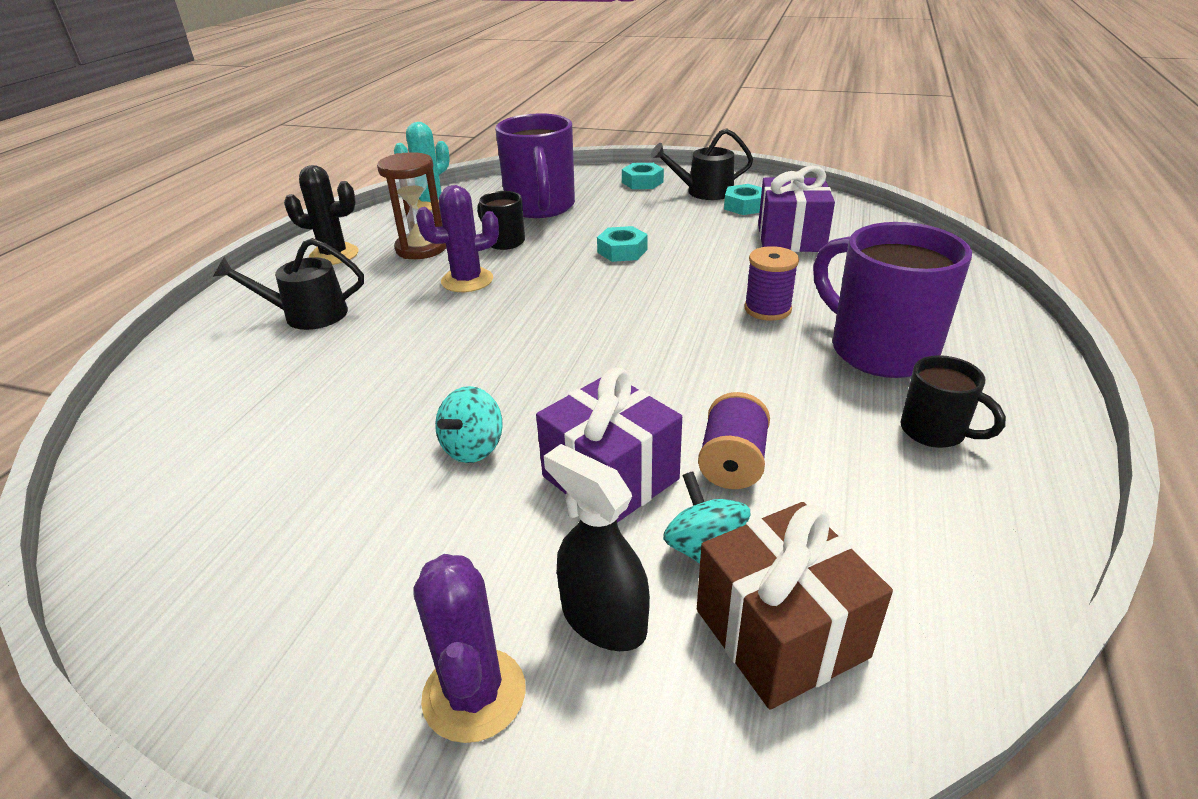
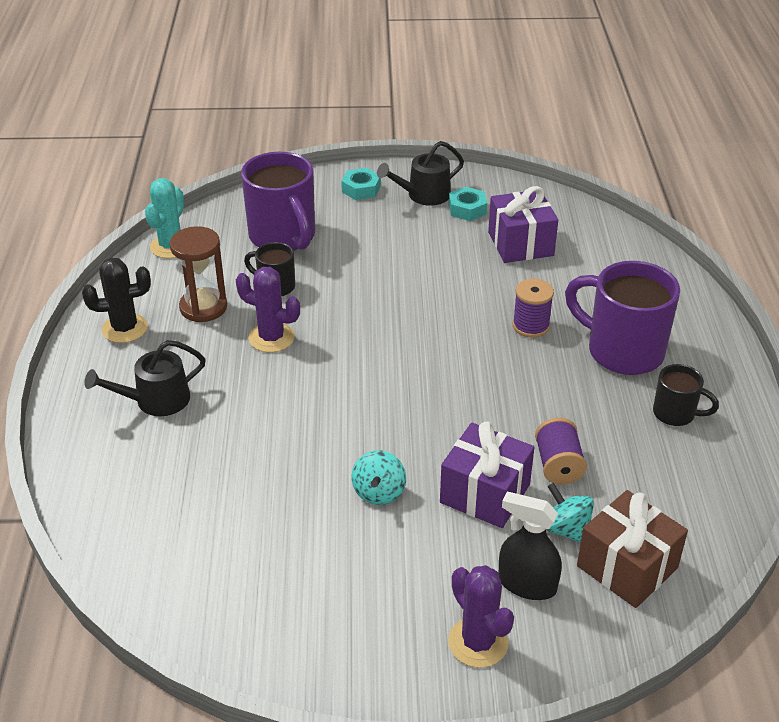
camera: 20 degrees left, 5 degrees up
(467, 280) = (271, 338): purple cactus -> purple cactus turned 60 degrees clockwise
(622, 251) = (387, 281): turquoise nut -> none

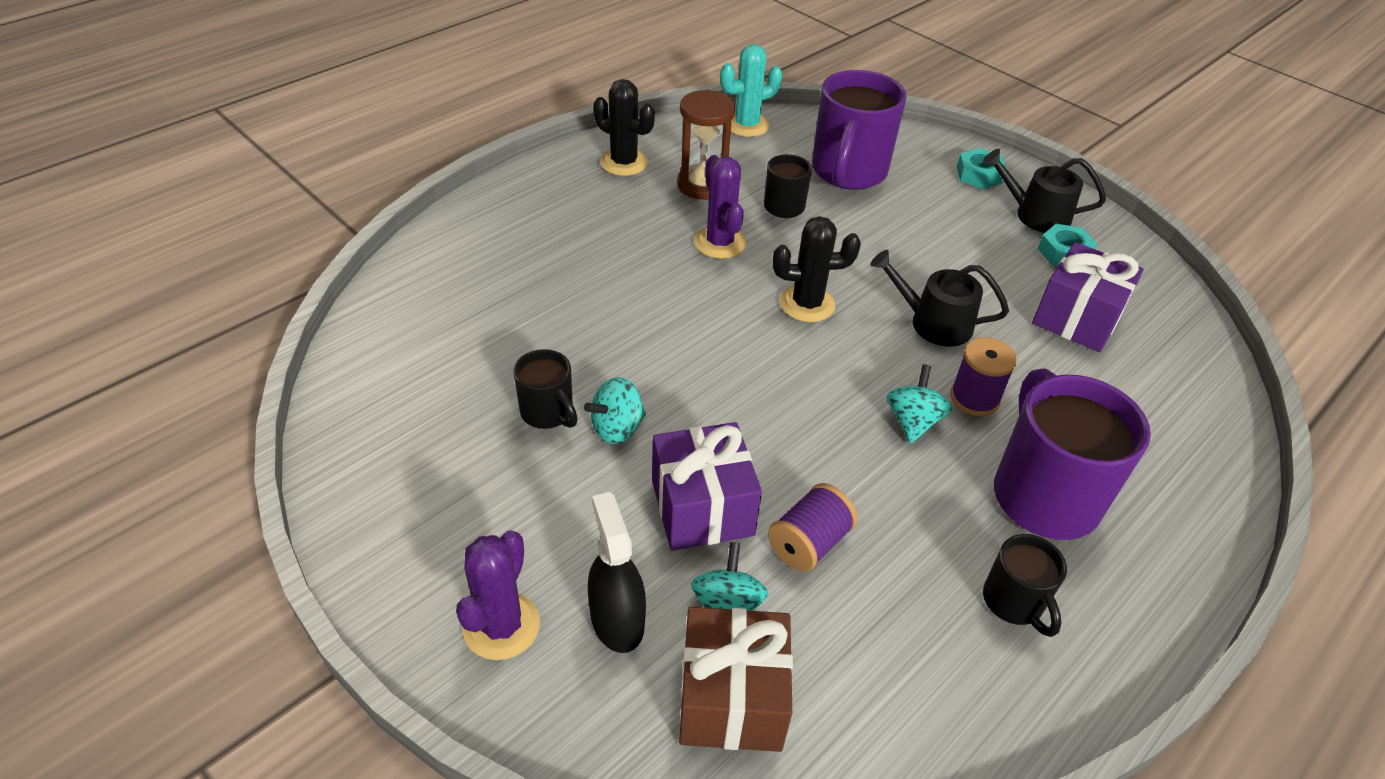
camera: 45 degrees right, 5 degrees up
(156, 400) = (567, 228): black watering can -> black watering can (933, 323)
(326, 517) = (548, 413): none -> black mug
(377, 338) = (807, 304): none -> black cactus
(520, 362) = (913, 421): none -> turquoise spinning top

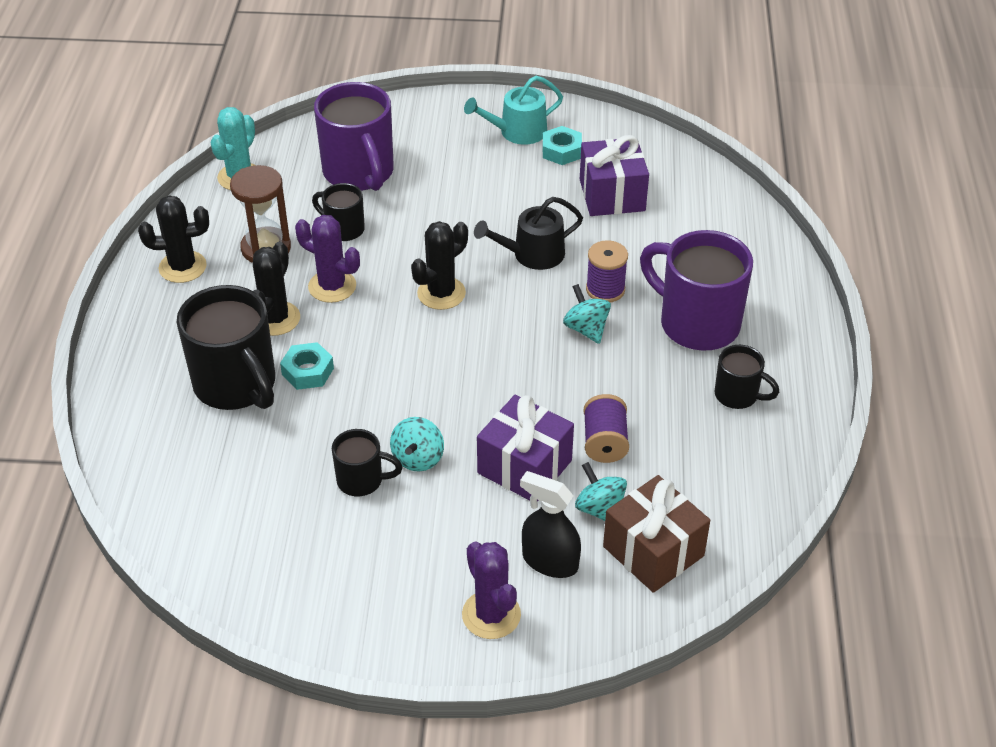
camera: 40 degrees left, 0 degrees up
(551, 270) = (236, 385): none -> black mug
(644, 240) = (275, 319): none -> black cactus
(979, 175) = (450, 121): turquoise nut -> turquoise nut (308, 371)
(1036, 215) = (517, 132): black watering can -> turquoise watering can

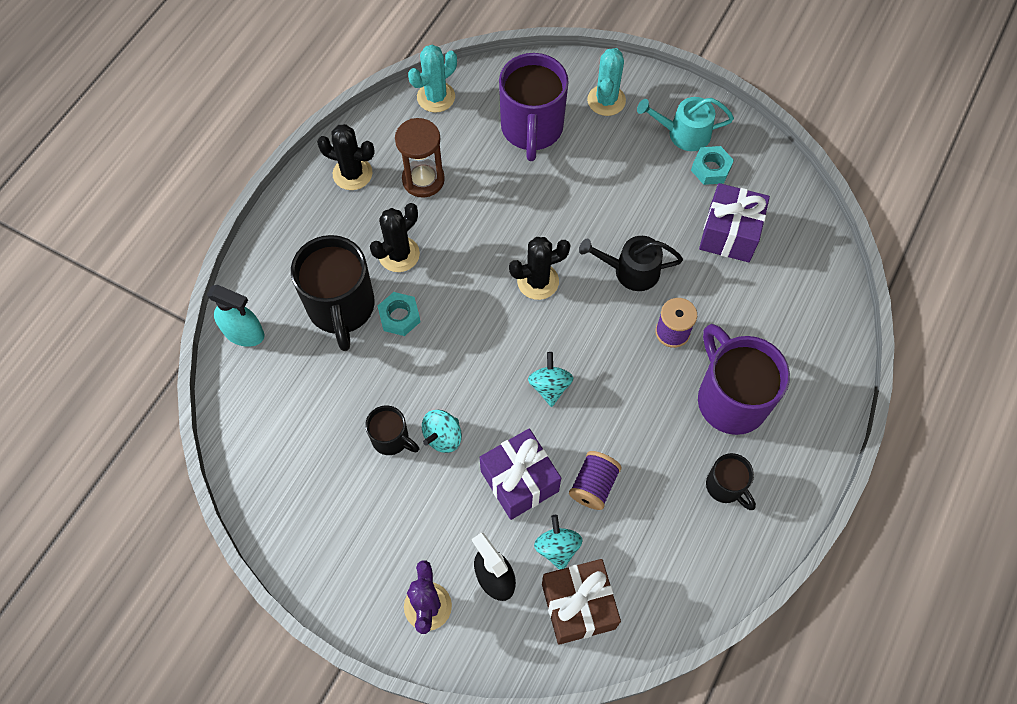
camera: 25 degrees right, 20 degrees up
(133, 445) = (244, 333): none -> turquoise spray bottle
(332, 286) = (456, 239): purple cactus -> none
(343, 229) = (492, 183): black mug -> none
(423, 129) = (606, 100): none -> turquoise cactus
(586, 329) = (636, 366): turquoise spinning top -> turquoise spinning top (550, 386)

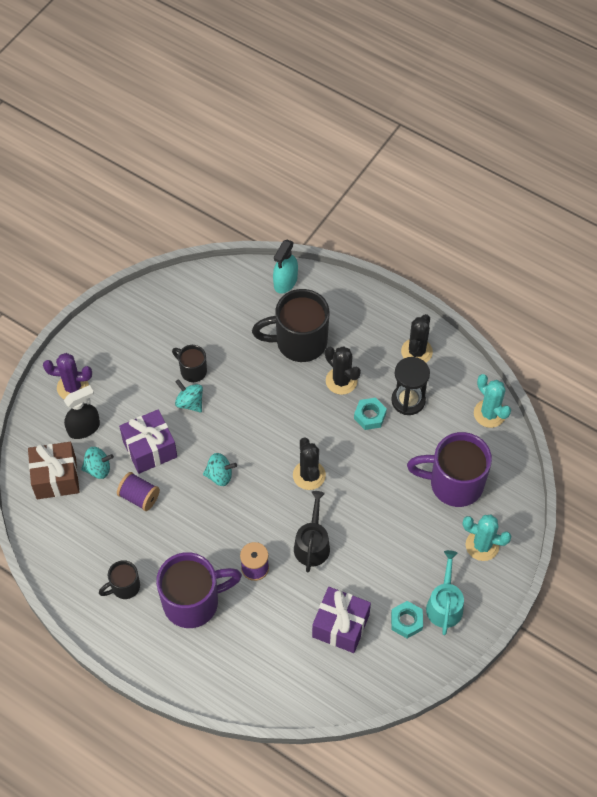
camera: 95 degrees right, 5 degrees down
(391, 439) = (192, 370): black mug -> black mug turned 90 degrees clockwise
(399, 317) = (288, 379): turquoise nut -> turquoise nut (370, 416)
(423, 180) = (408, 400): brown hourglass -> black hourglass

